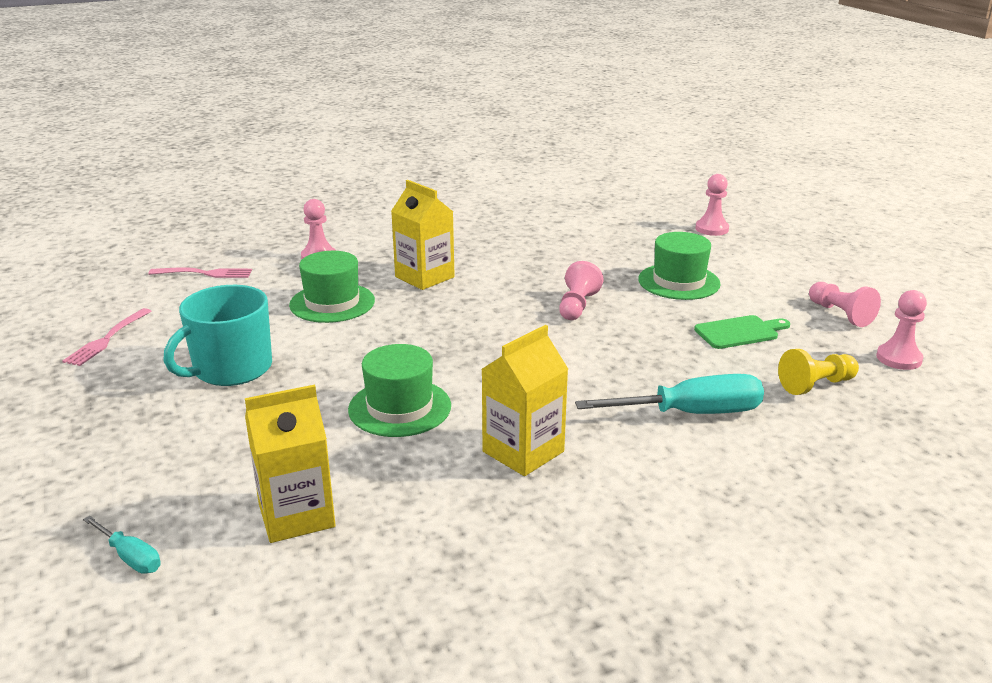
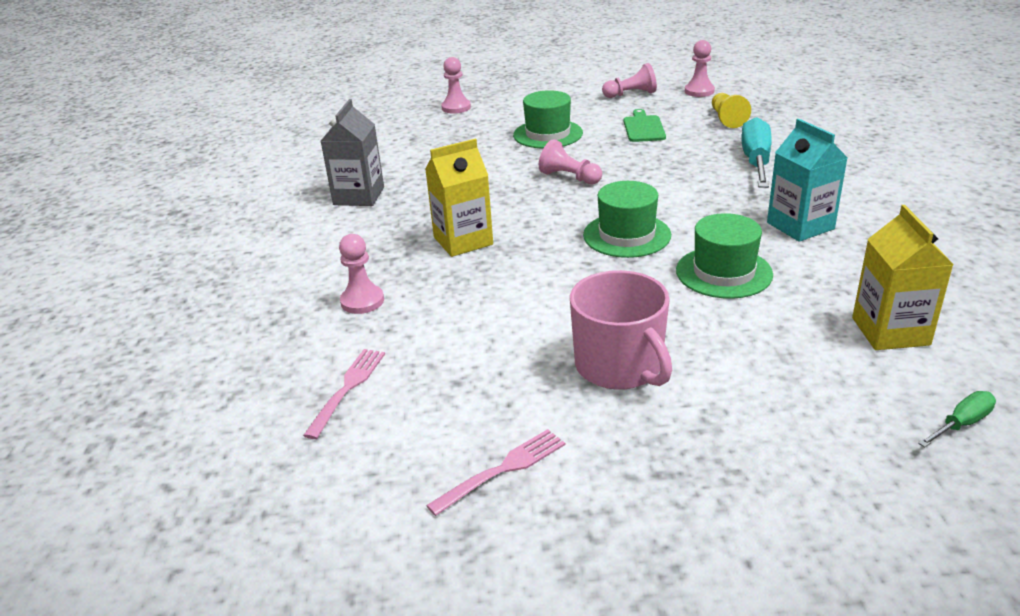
camera: 70 degrees left, 5 degrees up
(107, 339) = (503, 469): pink fork -> pink fork turned 75 degrees counterclockwise
(130, 557) = (961, 424): turquoise screwdriver -> green screwdriver
(231, 369) = (619, 366): turquoise mug -> pink mug
(332, 303) = (492, 297): green hat -> green hat (627, 235)
(490, 224) = (359, 196): none -> grey carton
(523, 451) = (800, 226): yellow carton -> turquoise carton

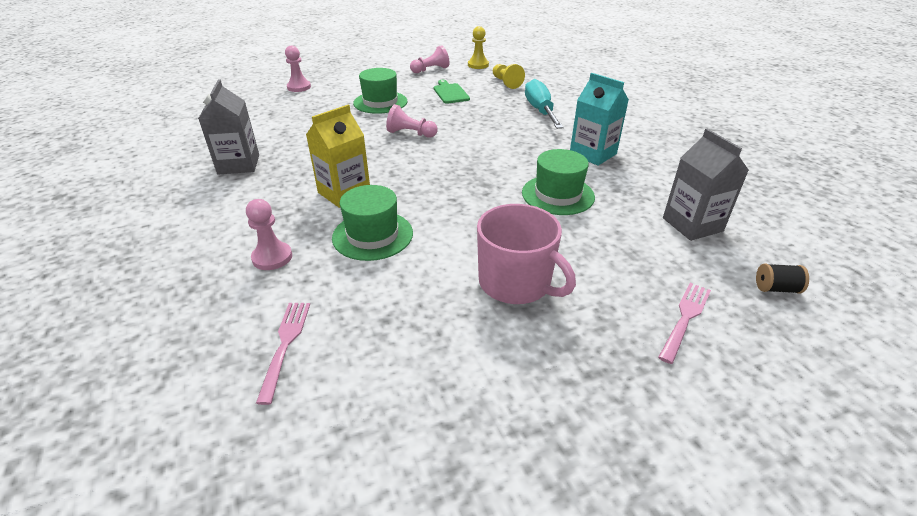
camera: 20 degrees left, 5 degrees up
(503, 469) = (459, 398): pink fork -> pink fork (685, 318)
(627, 235) = (473, 174): green hat -> green hat (372, 235)
(699, 91) = (478, 65): pink pawn -> yellow pawn
(890, 331) = (692, 224): yellow carton -> grey carton
(961, 424) = (776, 288): green screwdriver -> black spool

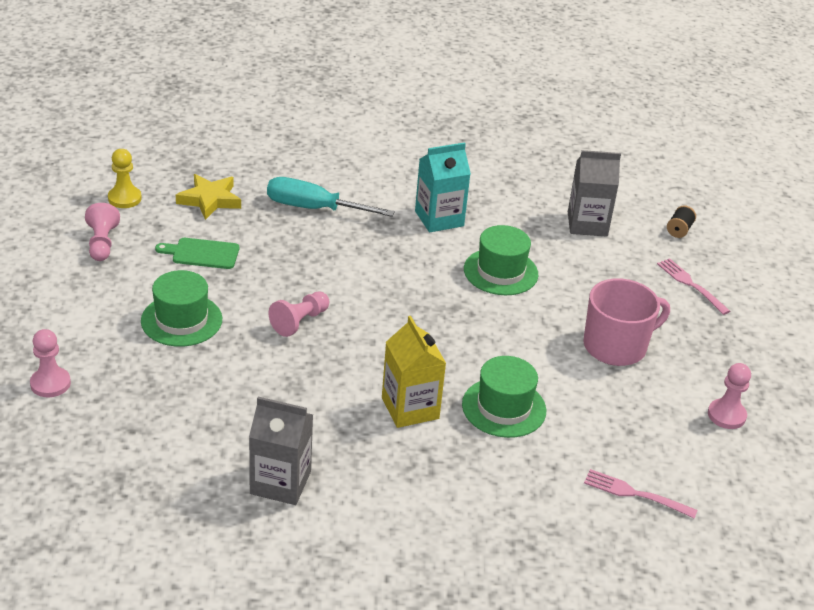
camera: 70 degrees left, 0 degrees up
(272, 257) = (506, 483): pink pawn -> pink pawn (726, 415)
(506, 83) = (209, 200): yellow pawn -> yellow star

